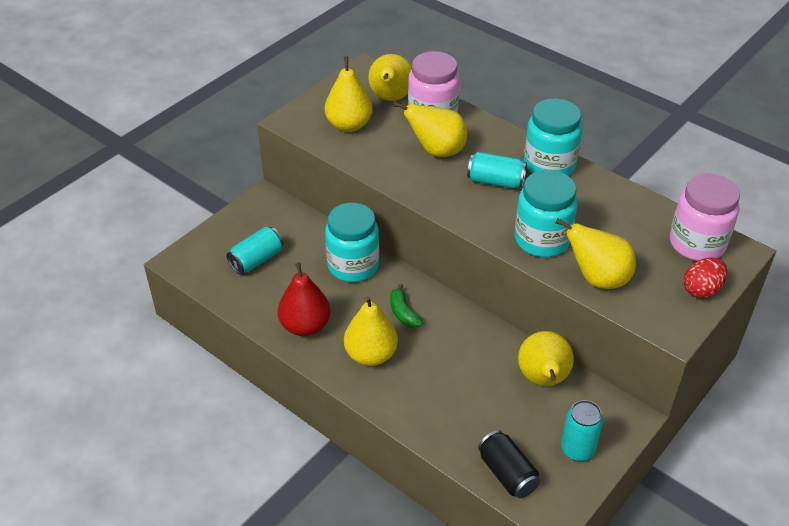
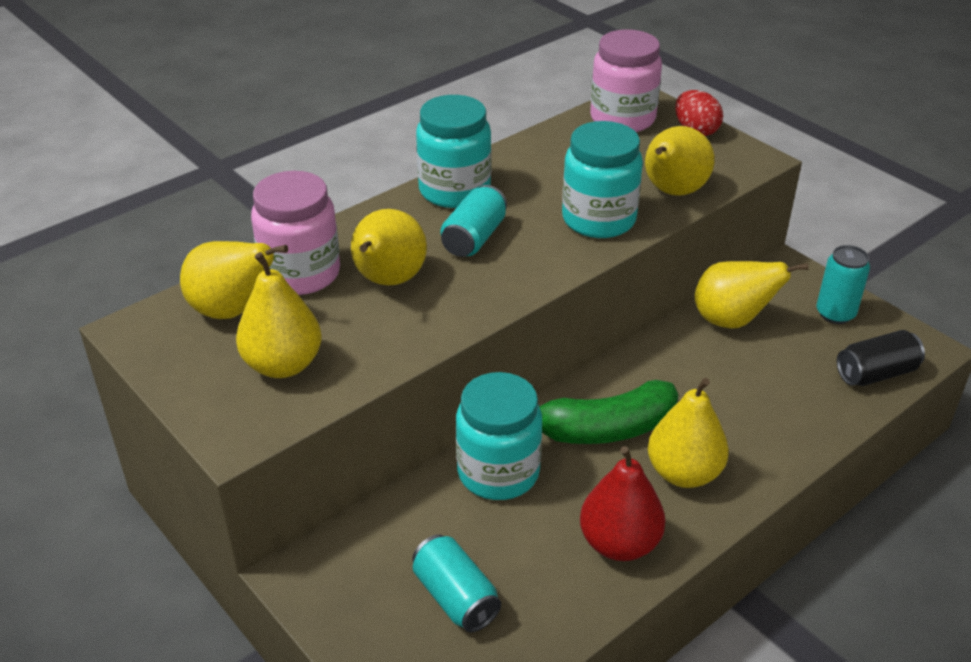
camera: 80 degrees left, 5 degrees down
(403, 313) = (606, 429): green banana -> green banana, size x1.90

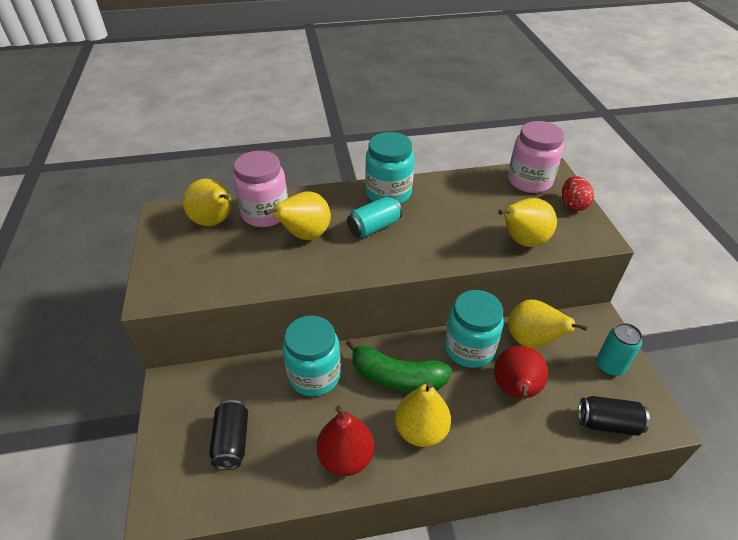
camera: 30 degrees right, 5 degrees up
(283, 365) = (210, 264): yellow pear -> none
(455, 597) = (232, 441): turquoise can -> black can
(598, 219) = (458, 243): turquoise jar -> turquoise jar (469, 348)
(755, 382) = (515, 390): none -> red pear

